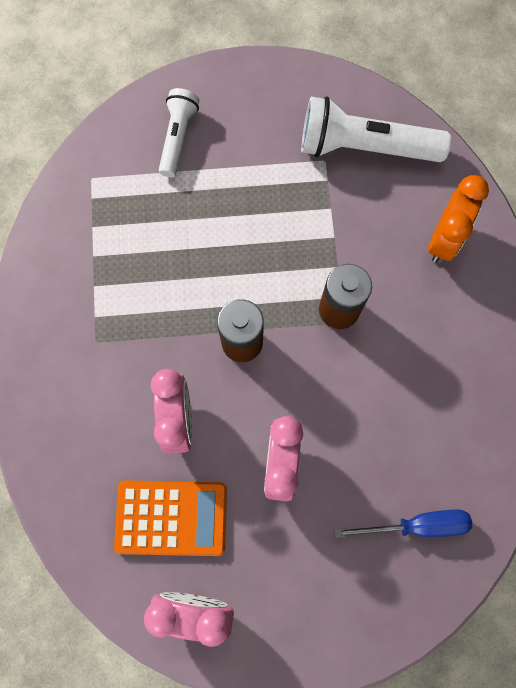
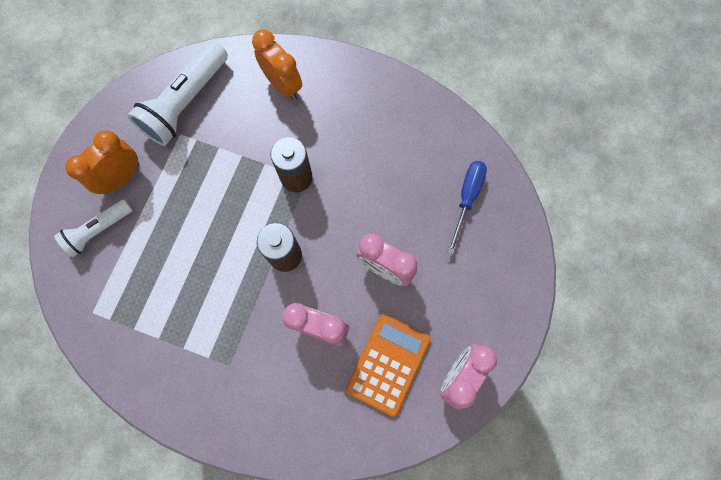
camera: 65 degrees left, 0 degrees up
(178, 138) = (99, 230): white flashlight -> white flashlight turned 75 degrees counterclockwise
(245, 129) = (122, 177): none -> orange clock

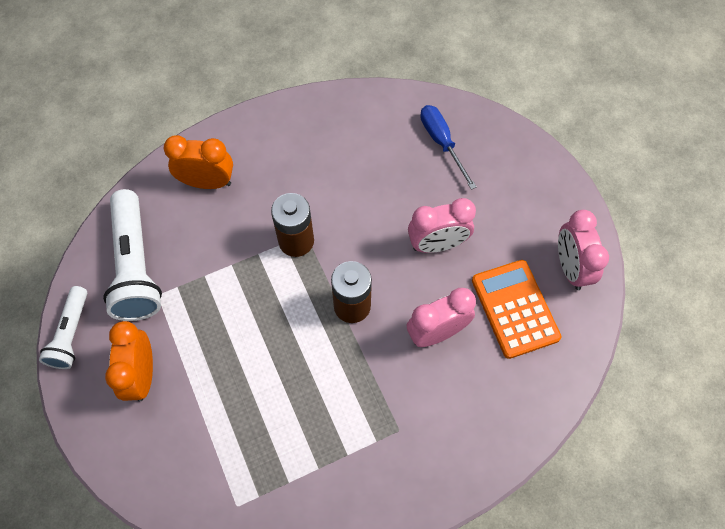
camera: 45 degrees left, 10 degrees down
(99, 230) = (168, 436): white flashlight -> white flashlight (71, 334)

